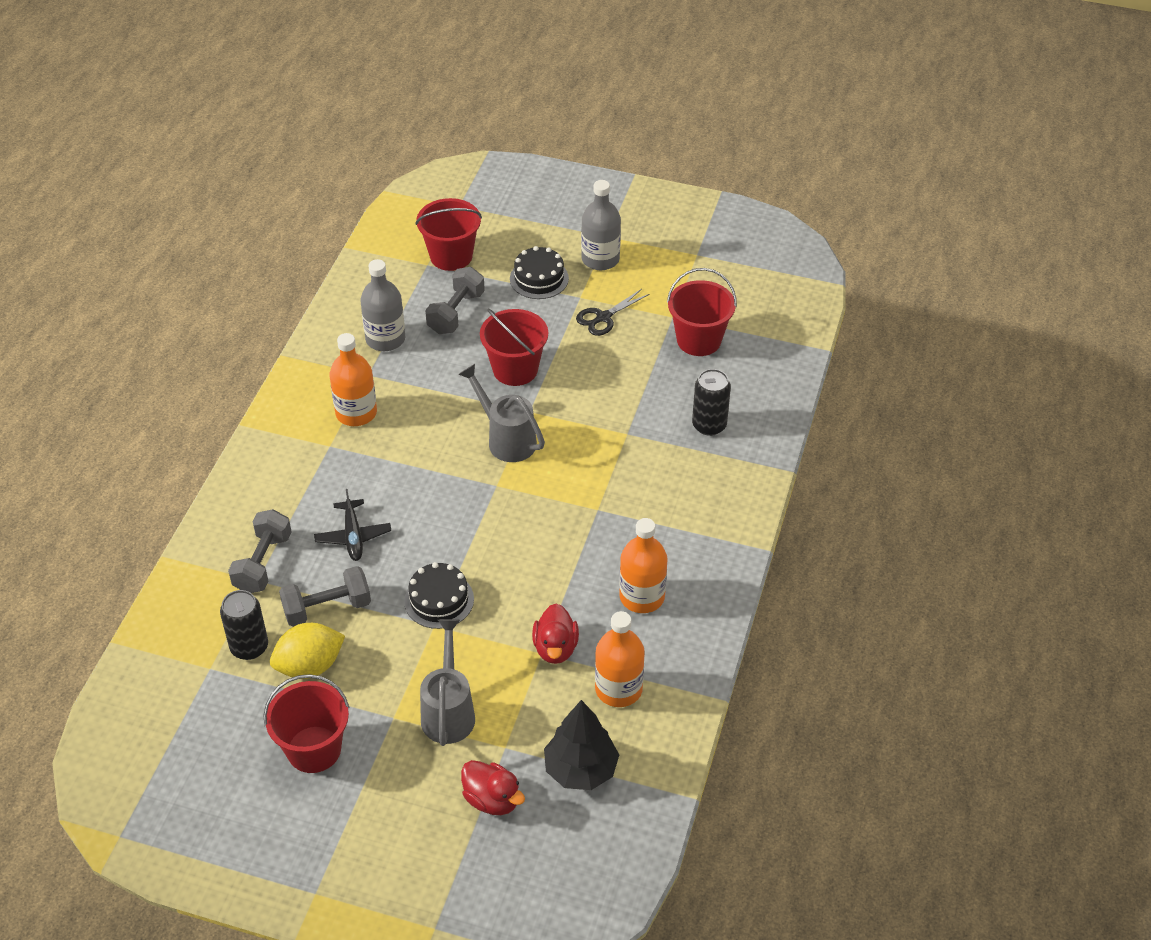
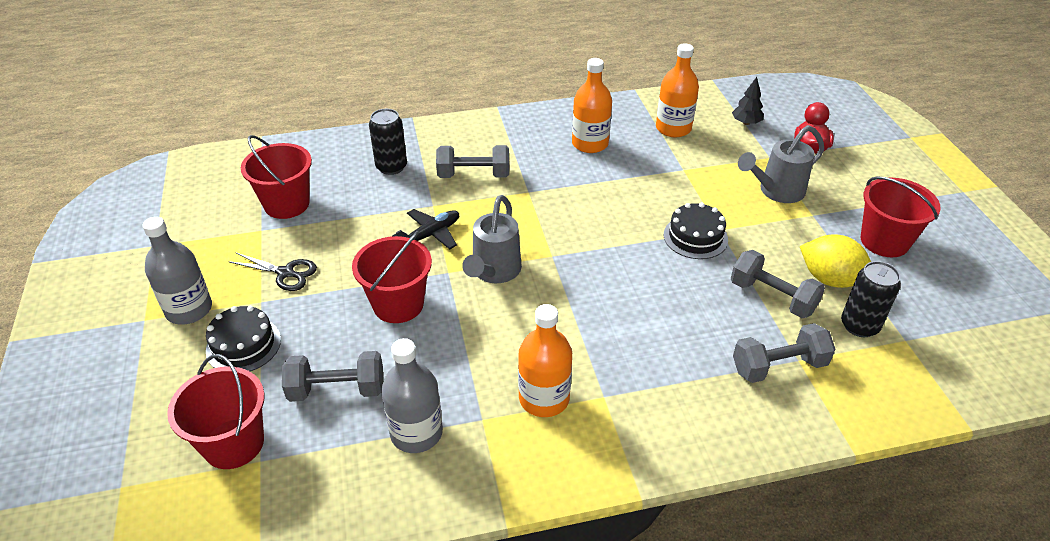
camera: 120 degrees left, 5 degrees down
(353, 536) = (689, 319): black plane -> black plane (430, 235)
(555, 648) = (672, 165): red duck -> none
(580, 769) = (746, 123): black tree -> black tree, size x0.58
(653, 479) = (473, 175): none -> grey dumbbell

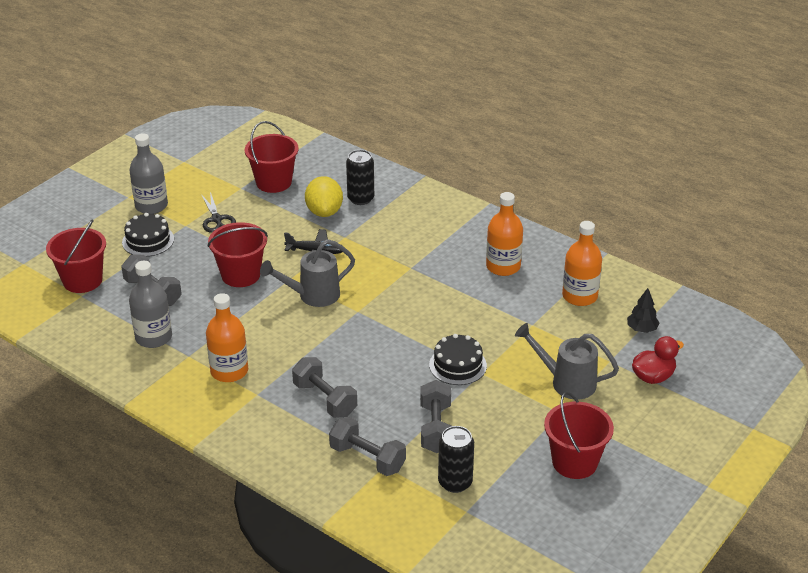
camera: 50 degrees right, 5 degrees down
(473, 175) = (397, 236): grey dumbbell -> grey dumbbell (325, 399)
(830, 279) = (491, 449): yellow lemon -> yellow lemon (324, 212)

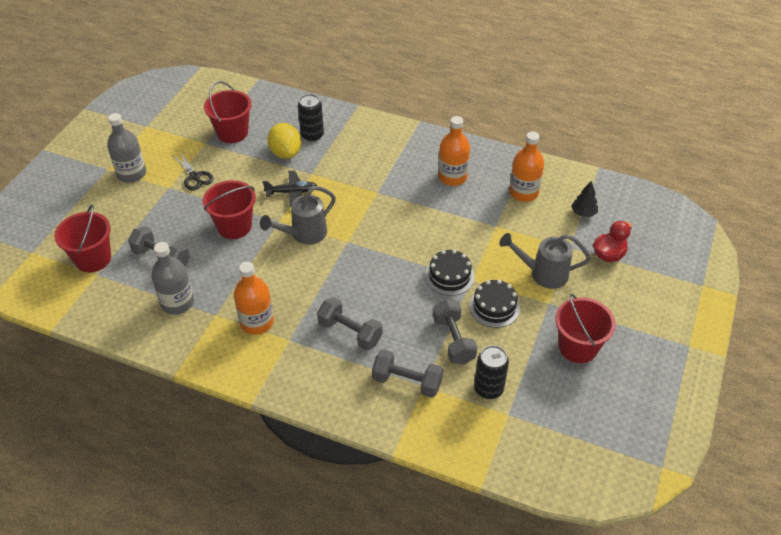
camera: 15 degrees left, 10 degrees up
(148, 240) = (140, 208): black cake -> black cake (494, 307)

